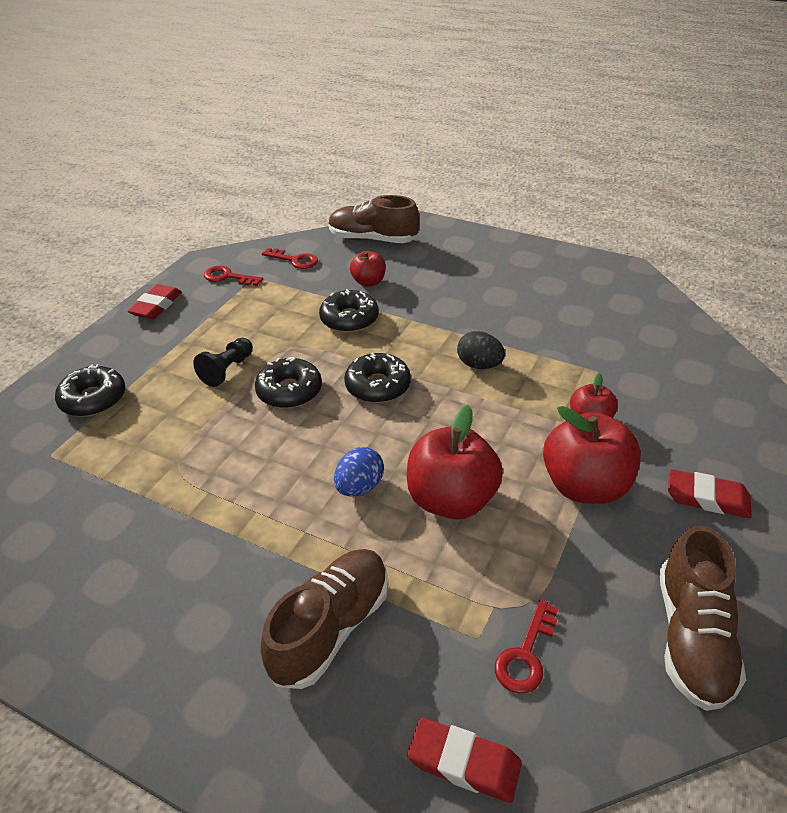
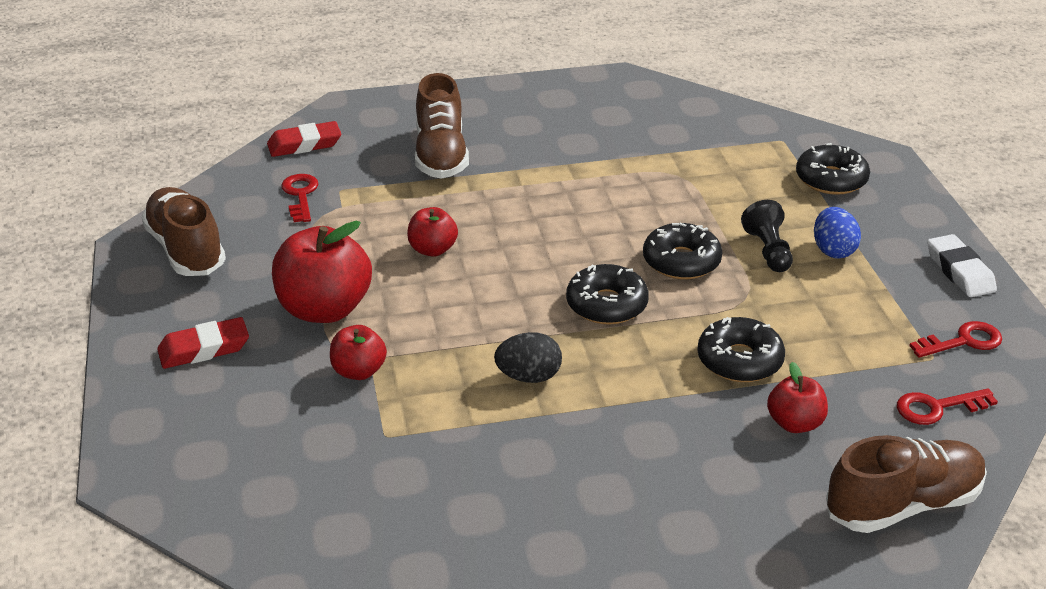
camera: 140 degrees right, 5 degrees down
(156, 306) = (959, 271): red eraser -> white eraser
(359, 487) = (517, 225): blue egg -> blue egg (833, 250)
(451, 499) = (432, 249): red apple -> red apple, size x0.54

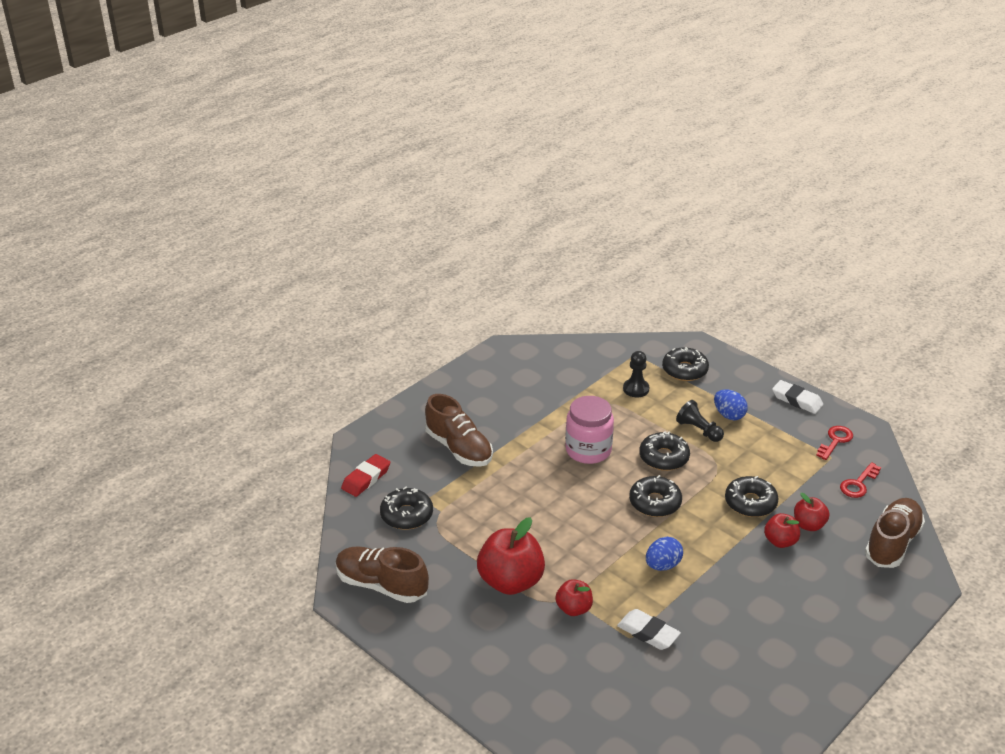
camera: 35 degrees left, 0 degrees up
(204, 349) = (472, 641): red eraser -> none
(300, 195) = (406, 515): red key -> black donut
(414, 441) = (648, 633): none -> white eraser
(432, 249) = (526, 514): red apple -> red apple (780, 541)
(529, 377) = (662, 565): black egg -> blue egg
(592, 215) = (588, 450): none -> pink jar
(737, 176) = (636, 389): none -> black pawn

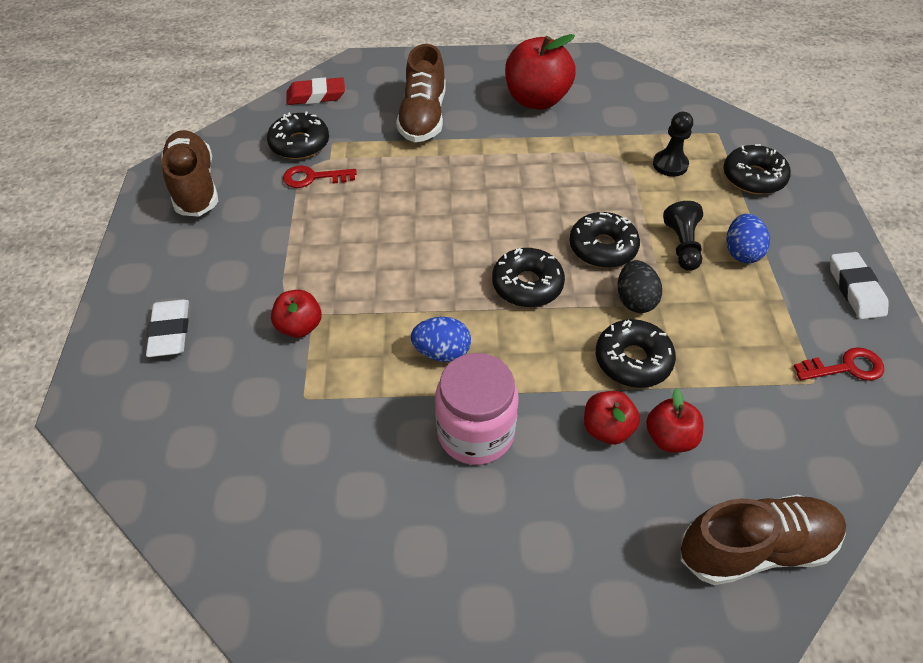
camera: 45 degrees right, 15 degrees up
(511, 581) = (288, 259): red apple -> red apple (536, 100)
(588, 450) = (535, 191): pink jar -> pink jar (475, 432)
(648, 633) = (326, 408): white eraser -> white eraser (170, 332)
(714, 473) = (635, 300): none -> black egg
(858, 484) = (808, 439): red key -> red key (313, 178)

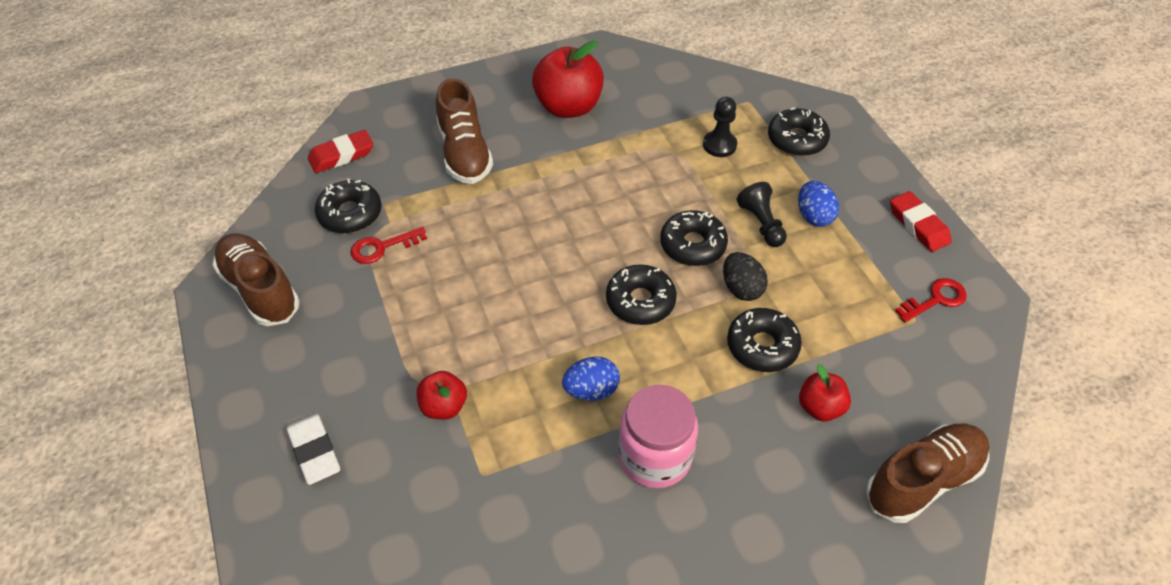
camera: 20 degrees left, 0 degrees up
(607, 429) = (765, 416): red apple -> none
(855, 289) = (918, 225): white eraser -> red eraser

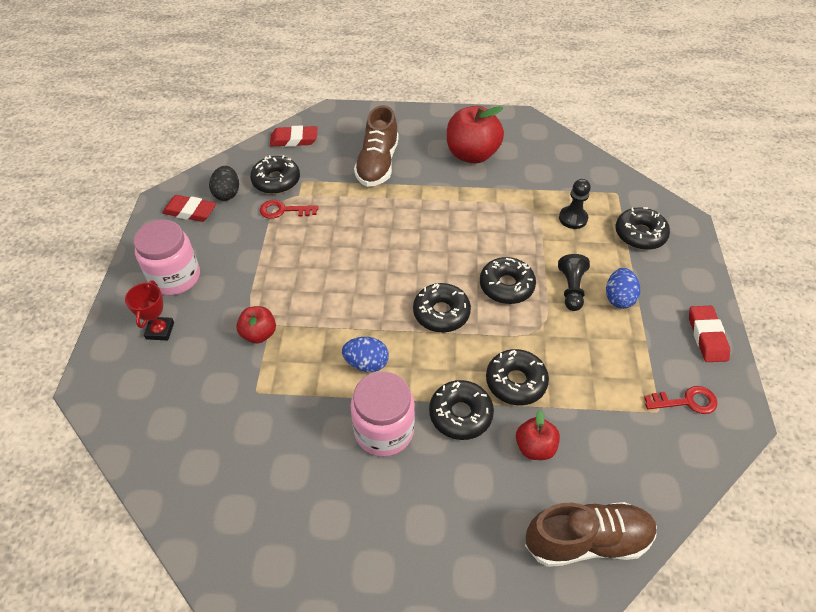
camera: 25 degrees right, 0 degrees up
(260, 290) = (190, 211): brown shoe -> red eraser
(292, 379) = (175, 277): none -> pink jar
(315, 451) = (160, 330): white eraser -> red trophy
(725, 404) = (460, 414): none -> black donut
(741, 288) = (525, 332): black egg -> black egg (227, 193)

